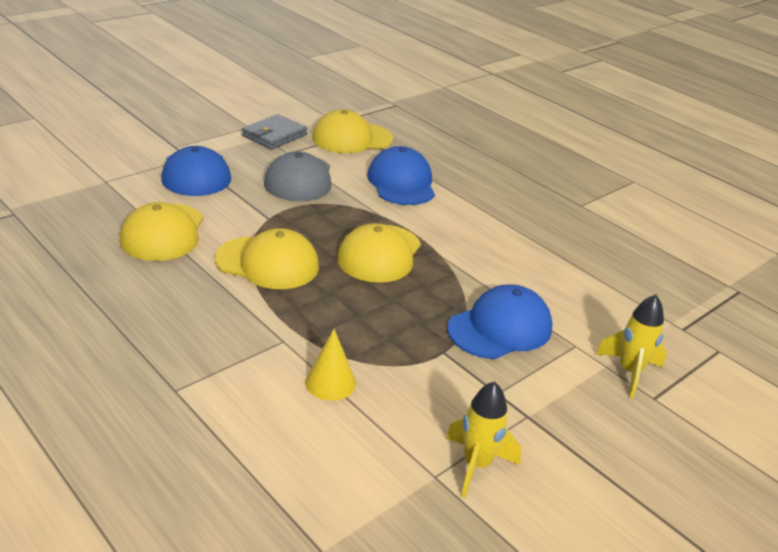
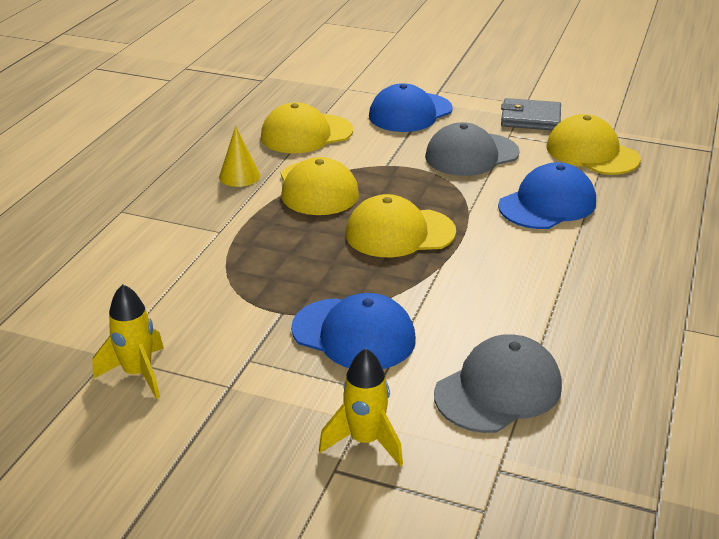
camera: 65 degrees right, 0 degrees up
(330, 382) = (185, 269): yellow cone -> yellow cone (239, 176)
(603, 295) = (498, 390): none -> grey cap

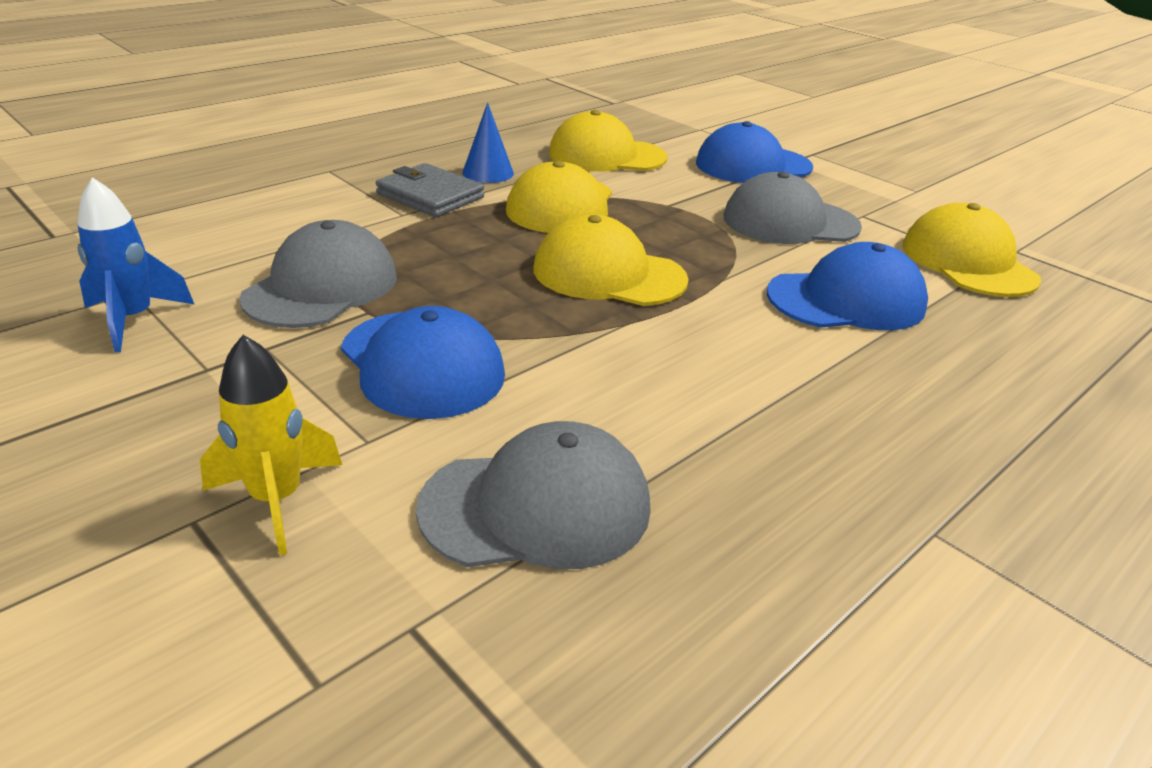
camera: 25 degrees right, 0 degrees up
(138, 374) = (133, 320): yellow rocket -> blue rocket
(232, 306) = (321, 287): none -> grey cap
(239, 176) = (488, 173): yellow cone -> blue cone
(530, 118) = (909, 206): grey wallet -> grey wallet (430, 196)

